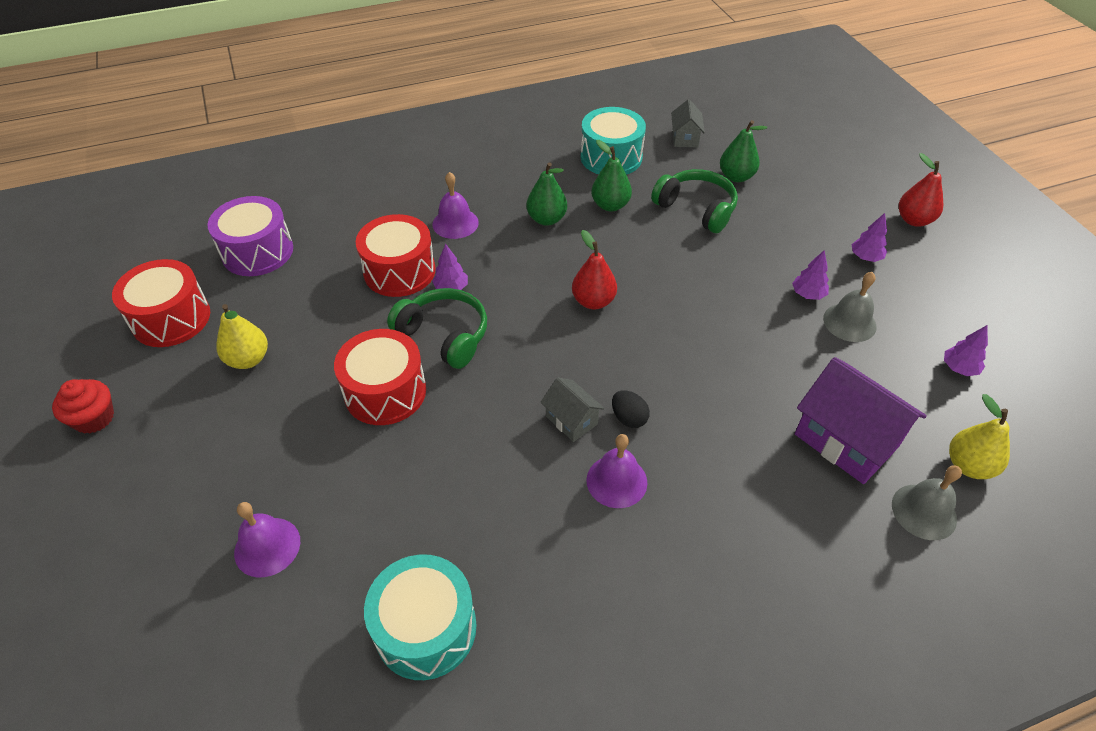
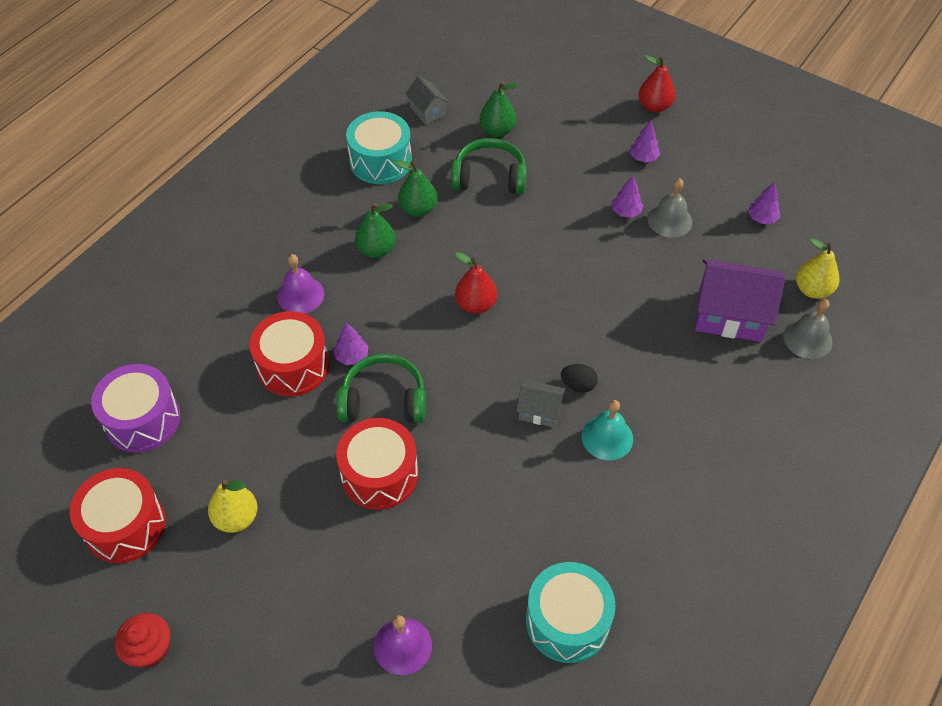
camera: 35 degrees left, 5 degrees up
(616, 481) = (607, 437): purple bell -> turquoise bell

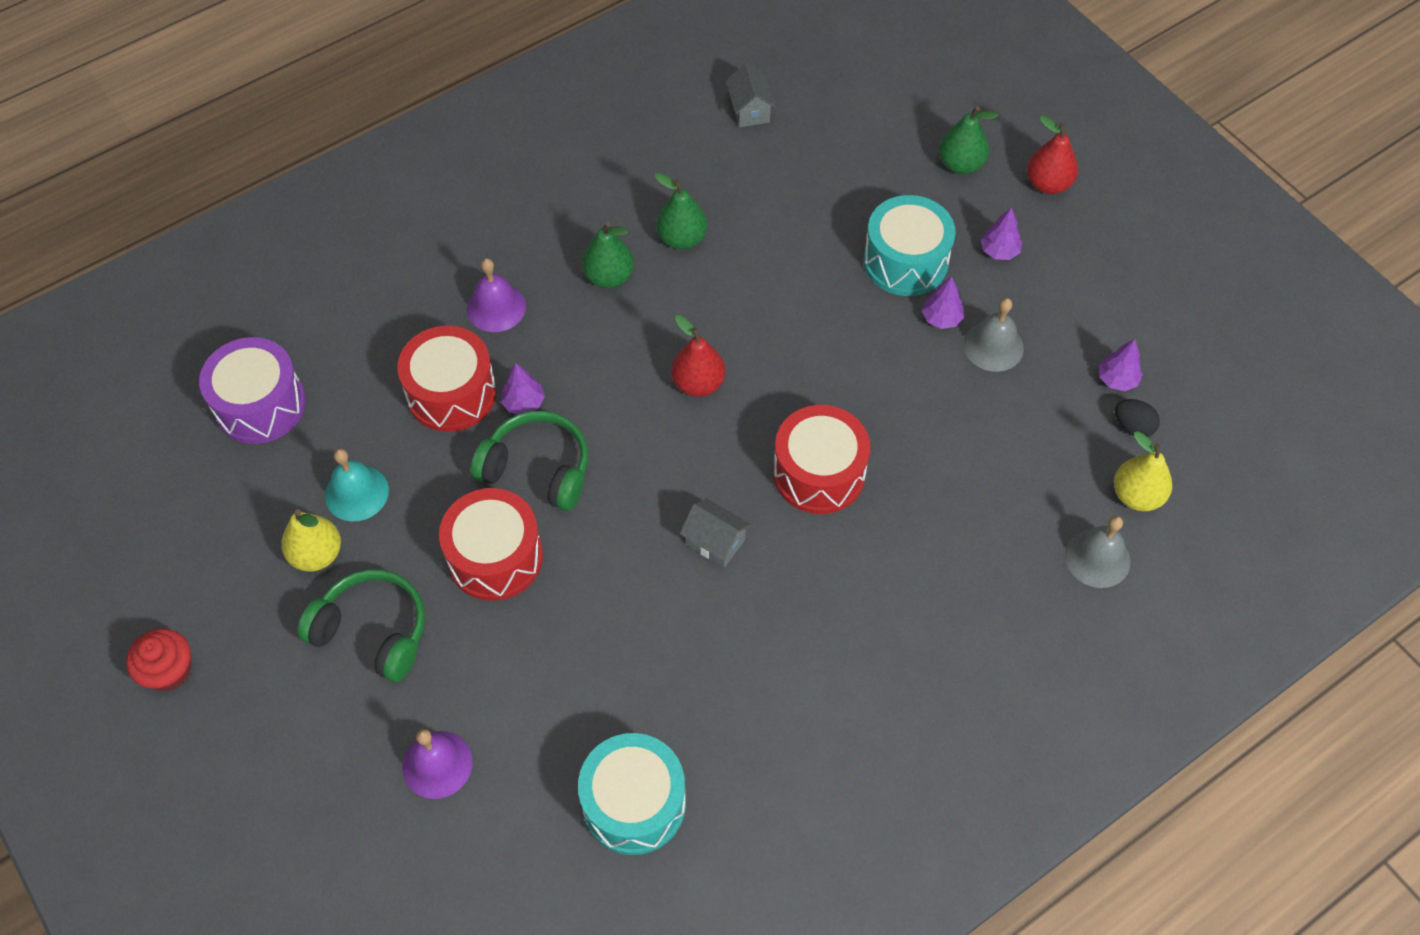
camera: 20 degrees right, 5 degrees up
(125, 525) = (195, 523): red drum -> red drum (819, 473)
(380, 161) = (663, 161): turquoise drum -> turquoise drum (905, 261)
(489, 177) = (788, 221): green headphones -> green headphones (373, 631)
(497, 130) = (827, 161): green pear -> green pear (960, 164)
(578, 385) = (776, 525): black egg -> black egg (1132, 426)
(607, 437) = (782, 601): turquoise bell -> turquoise bell (356, 493)
(729, 315) = (1010, 496): purple house -> none

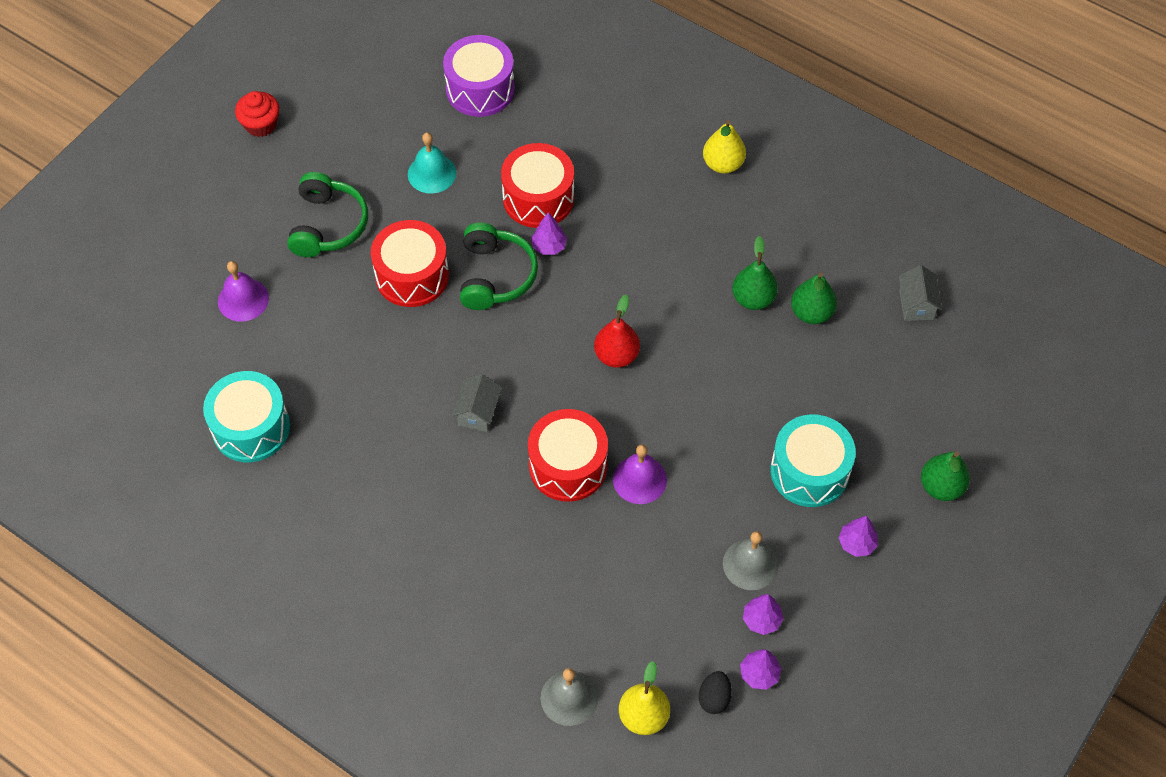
camera: 70 degrees right, 0 degrees up
(317, 554) = (375, 170): yellow pear -> yellow pear (723, 164)
(496, 307) = (627, 197): purple bell -> purple bell (639, 479)
(609, 277) = (691, 261): green pear -> green pear (811, 313)
(750, 110) = (916, 304): grey house -> grey house turned 60 degrees counterclockwise
(941, 318) = (761, 516): purple tree -> purple tree (761, 620)
(1048, 184) = (955, 565): red pear -> none

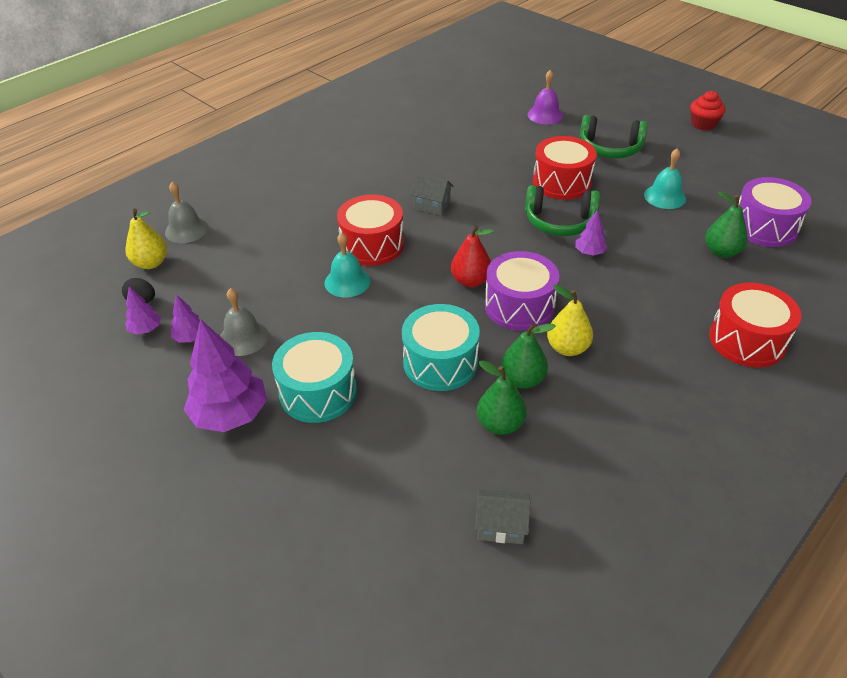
camera: 100 degrees right, 15 degrees down
(251, 427) = (443, 116): turquoise drum -> turquoise drum (440, 362)
(538, 198) = (642, 251): red drum -> red drum (747, 340)
(639, 479) = (347, 282): purple bell -> turquoise bell
(649, 307) = (519, 306): none -> purple drum
(723, 164) = (697, 380): yellow pear -> yellow pear (567, 348)
(856, 543) = (231, 414): purple tree -> purple tree, size x2.06
(941, 487) = (263, 499): green pear -> green pear (721, 252)

